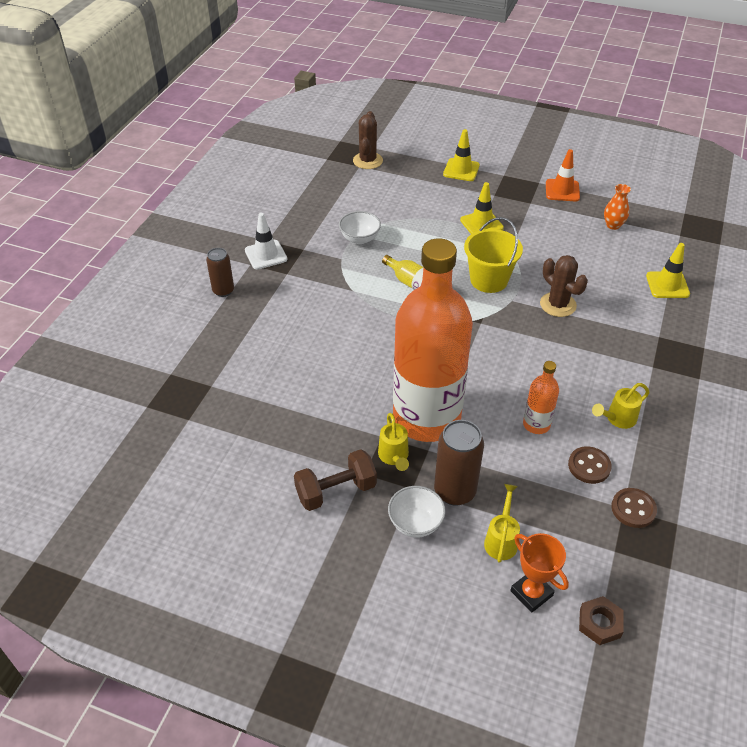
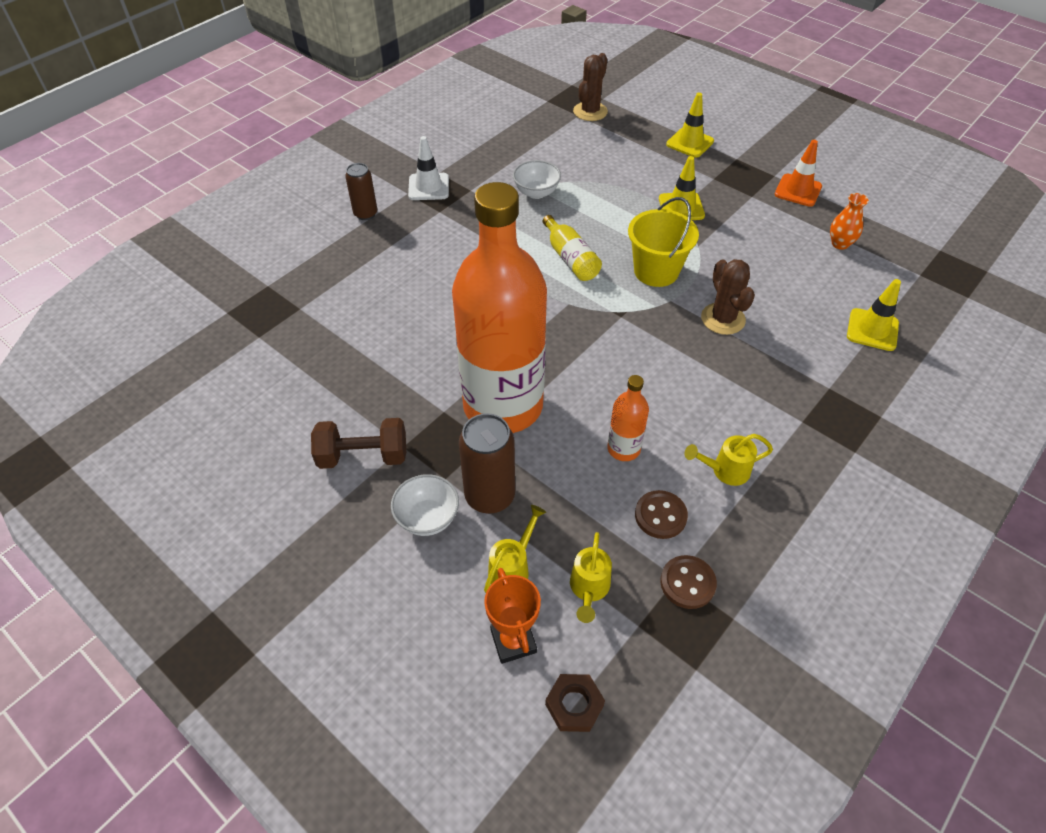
camera: 20 degrees right, 5 degrees up
(394, 457) = (444, 438): yellow watering can -> yellow watering can (589, 589)

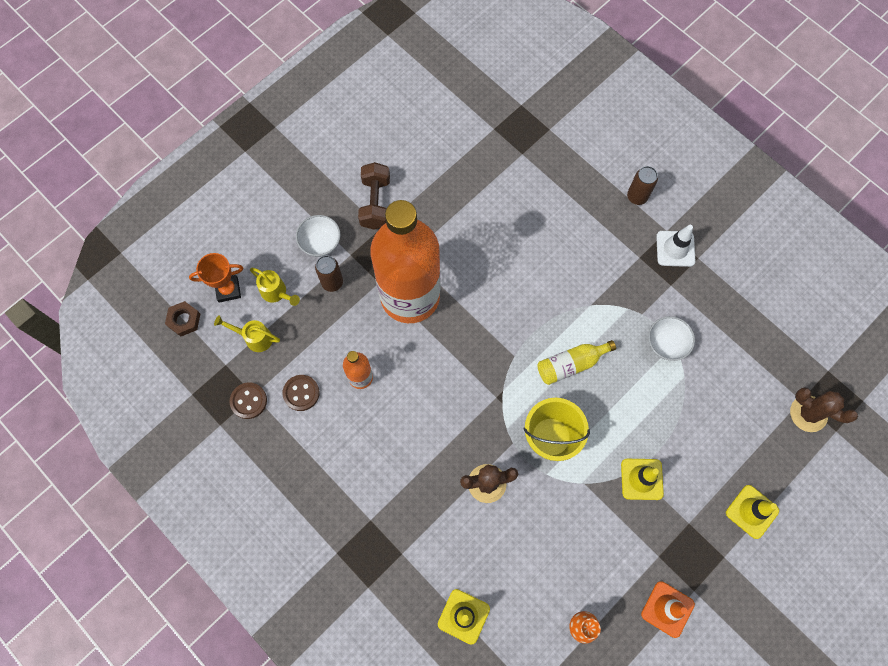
camera: 95 degrees right, 20 degrees up
(490, 496) = (332, 282): brown can -> brown can, size x0.65
(725, 471) = (332, 447): yellow watering can -> none

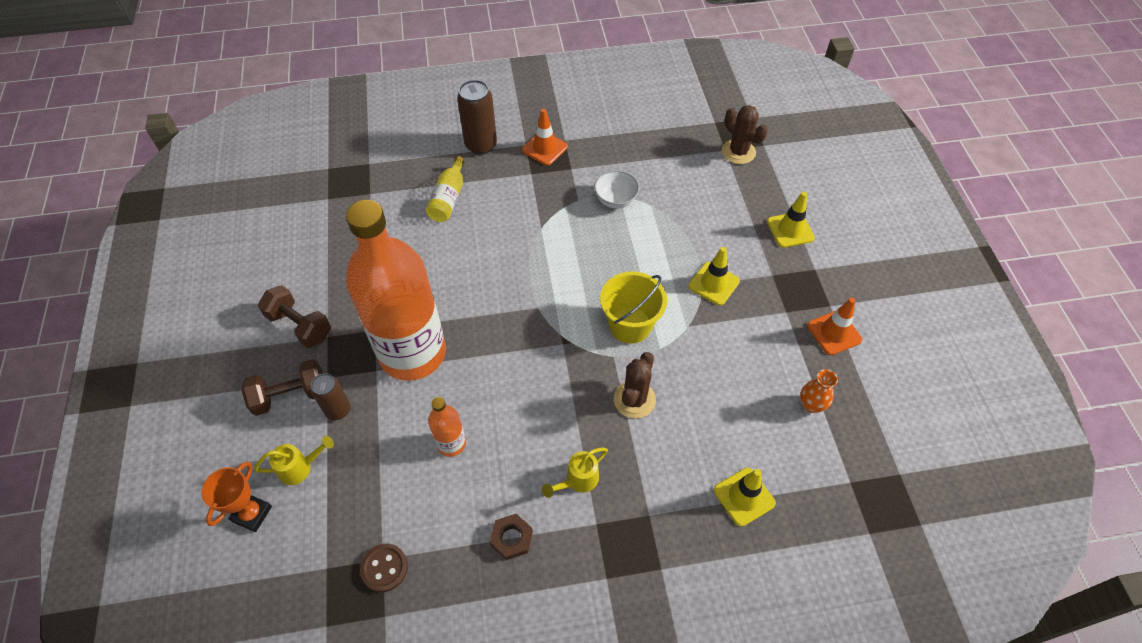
camera: 55 degrees left, 15 degrees down
(184, 320) = (240, 582): brown nut -> brown nut (511, 538)
(254, 338) = (325, 519): yellow watering can -> yellow watering can (578, 480)
(301, 393) = (420, 509): brown button -> none
(320, 243) = (290, 396): white bowl -> brown dumbbell
(571, 364) = (579, 272): yellow bottle -> yellow bottle (448, 198)
(637, 196) = (481, 145): brown can -> brown can, size x1.55
(675, 249) = (545, 148): white traffic cone -> orange traffic cone
(808, 413) = (738, 152): brown cactus -> brown cactus turned 75 degrees clockwise

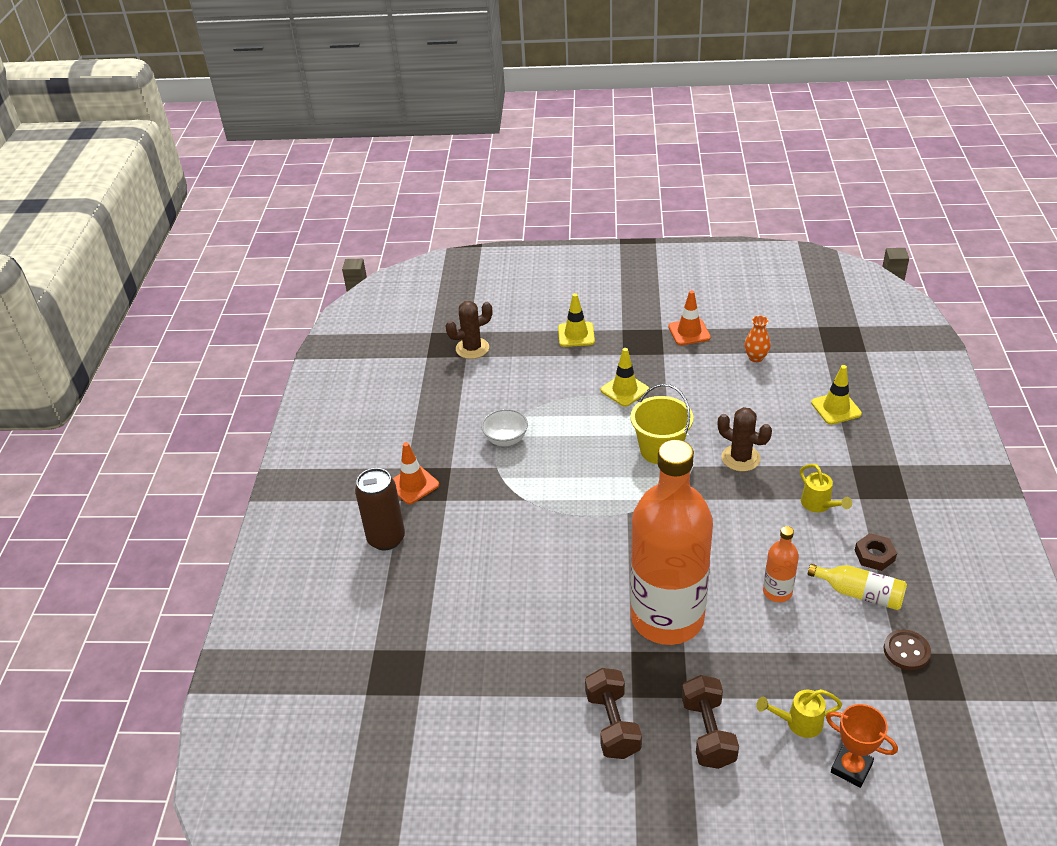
camera: 75 degrees left, 15 degrees down
(300, 326) = (612, 724): brown dumbbell -> brown dumbbell turned 60 degrees counterclockwise
(300, 468) = (798, 722): yellow watering can -> yellow watering can turned 90 degrees counterclockwise
(338, 410) = (731, 687): brown can -> none
(448, 198) = (459, 574): yellow bottle -> yellow bottle (860, 594)

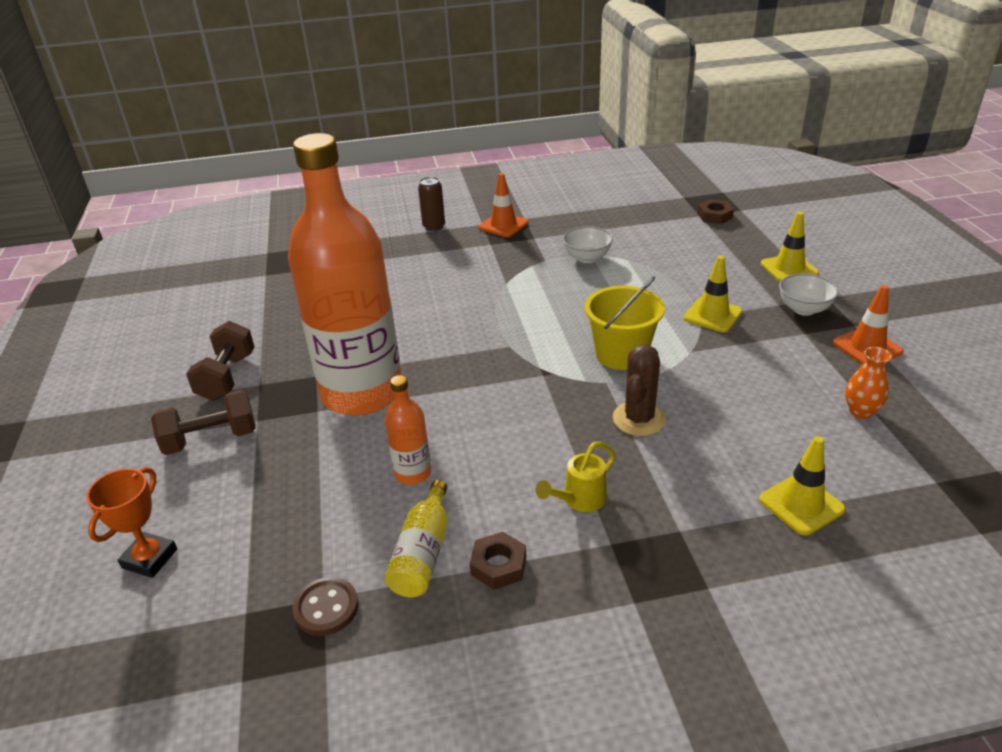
camera: 75 degrees right, 5 degrees down
(386, 538) = (434, 227): brown can -> brown can, size x0.65
(472, 348) = (714, 216): brown cactus -> brown nut
(612, 724) = (227, 377): brown dumbbell -> brown dumbbell turned 60 degrees counterclockwise
(633, 344) = (804, 309): none -> white bowl
(798, 722) = (217, 508): yellow watering can -> none

